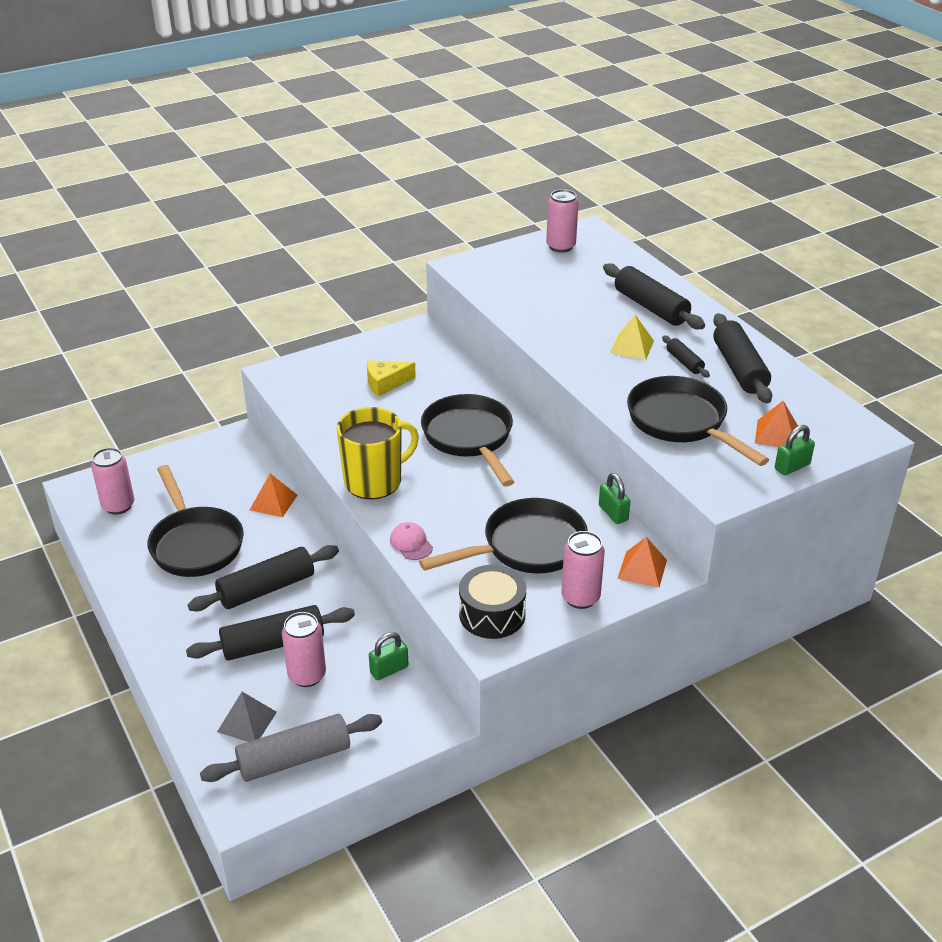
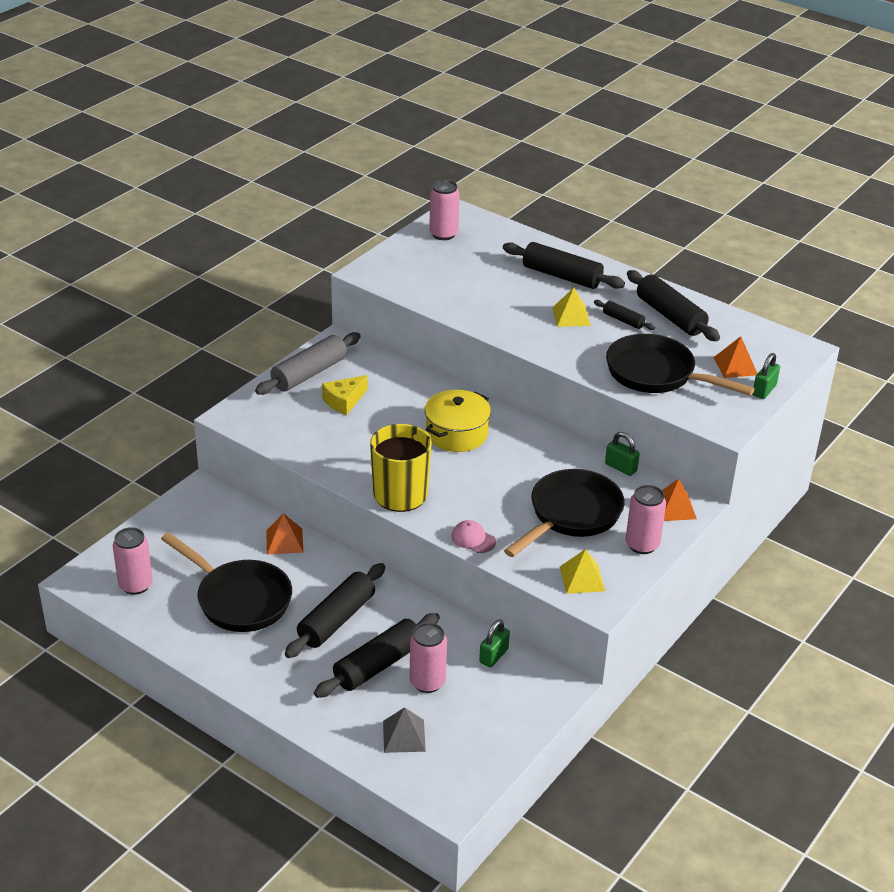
camera: 25 degrees left, 0 degrees up
(294, 758) = (466, 752): grey rolling pin -> grey rolling pin (309, 373)
(469, 438) = (456, 433): black pan -> yellow pot
(492, 614) = (582, 578): black drum -> yellow pyramid

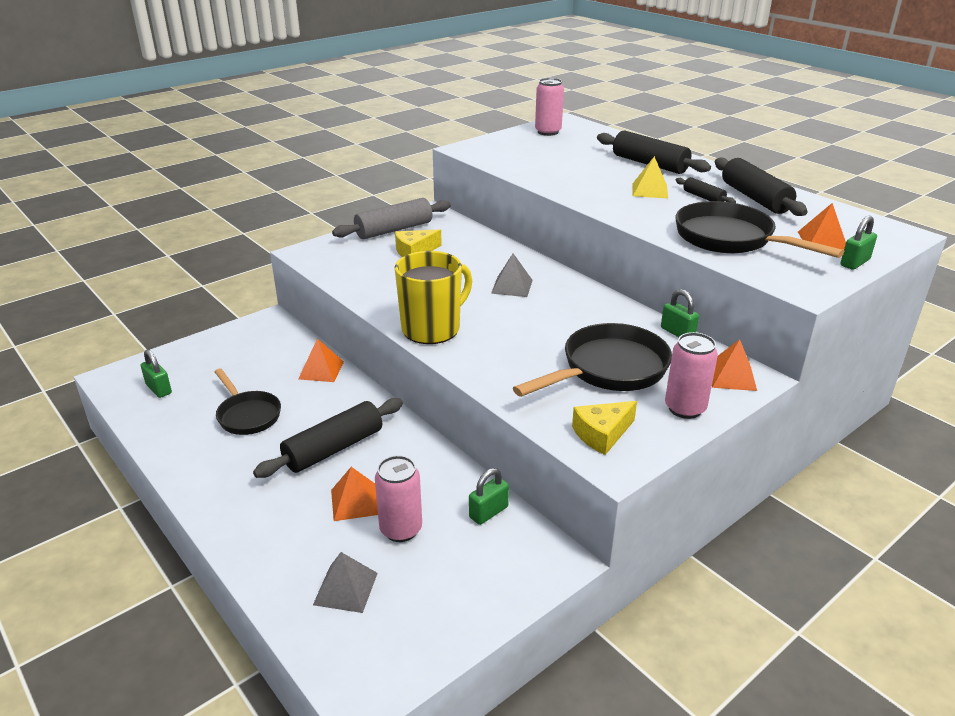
camera: 15 degrees right, 5 degrees down
(136, 585) = (159, 389): pink can -> green padlock
(239, 599) = (247, 415): black pan -> black pan, size x0.64
(378, 665) = (355, 502): black rolling pin -> orange pyramid
(456, 433) = (512, 286): yellow pot -> grey pyramid
(473, 539) = (490, 378): pink cap -> none
(582, 578) = (602, 434): yellow pyramid -> yellow cheese

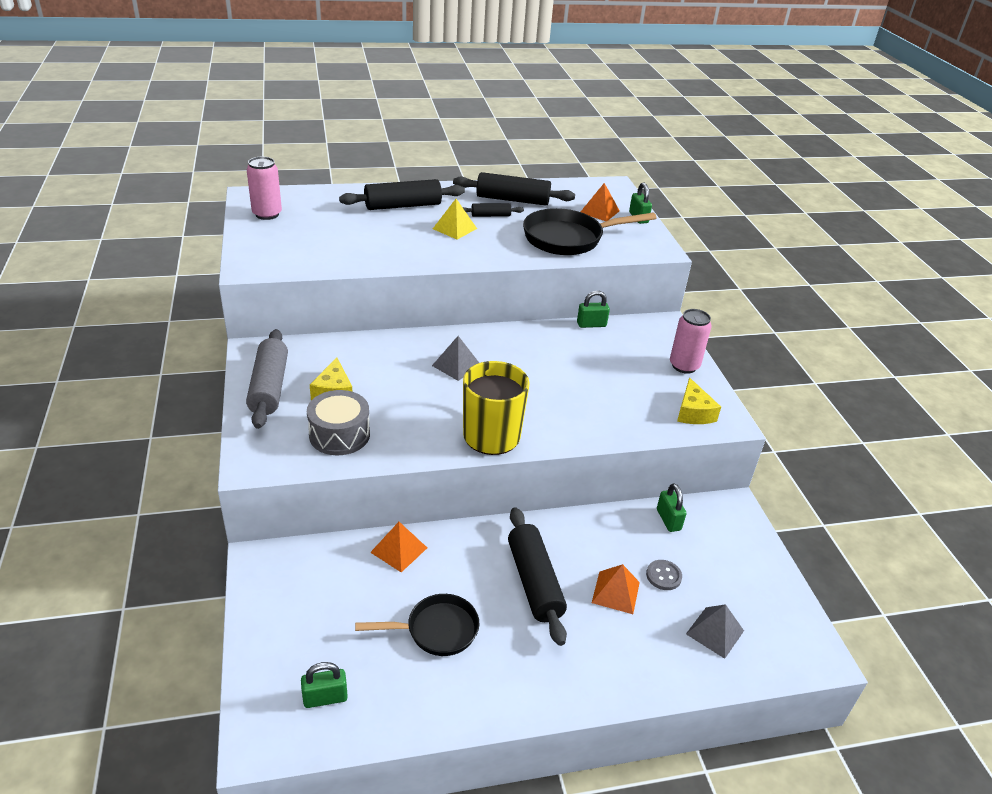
camera: 65 degrees left, 5 degrees up
(366, 269) = (339, 435): none -> grey drum
(401, 529) = (663, 576): pink can -> grey button
(608, 369) = (617, 374): black pan -> none
(731, 376) = (660, 331): orange pyramid -> none

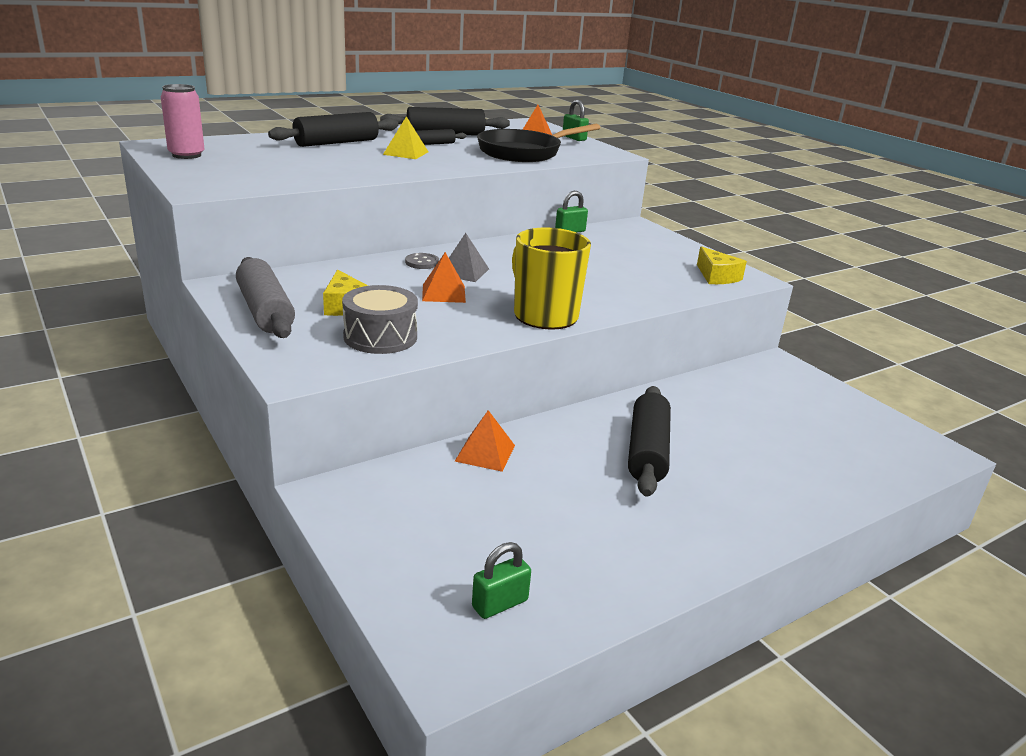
camera: 20 degrees left, 10 degrees down
(436, 630) = (579, 512): black pan -> none
(534, 582) = (647, 451): black rolling pin -> black rolling pin turned 45 degrees clockwise
(615, 592) = (730, 443): orange pyramid -> orange pyramid (443, 293)
(663, 576) = (762, 422): grey button -> grey button (422, 262)
(668, 520) = (731, 381): green padlock -> none
(684, 366) = (679, 248): pink can -> none
(714, 632) = (843, 455): grey pyramid -> none

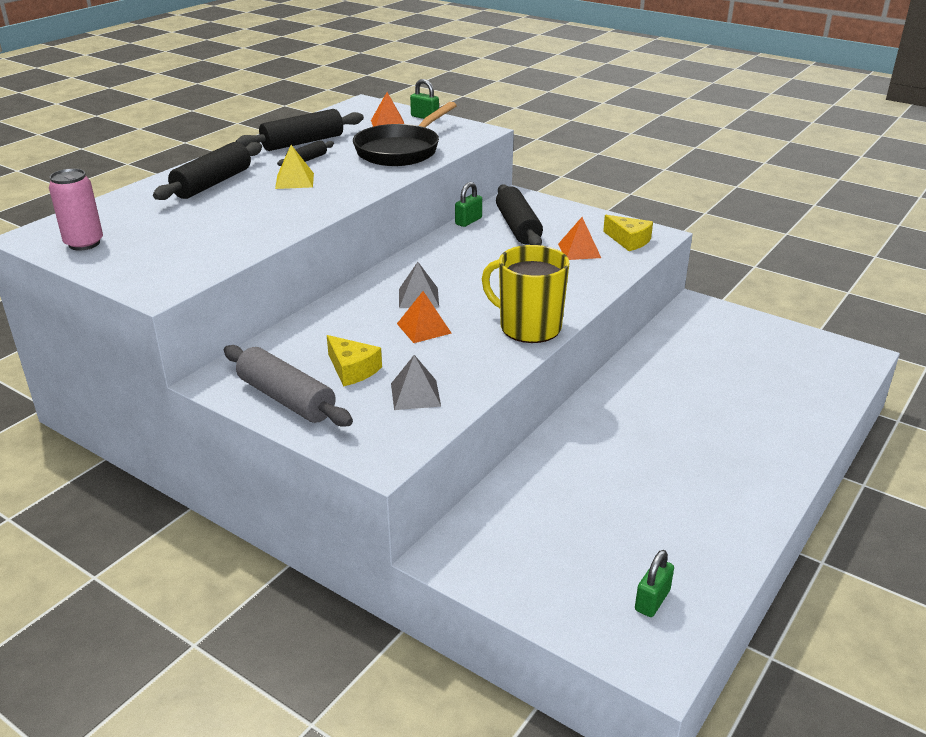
camera: 20 degrees left, 5 degrees up
(380, 337) = (415, 394): grey drum -> grey pyramid
(422, 262) = (372, 298): grey button -> none
(485, 453) = (537, 471): orange pyramid -> orange pyramid (579, 250)
(647, 451) = (658, 426): black rolling pin -> black rolling pin (518, 227)

